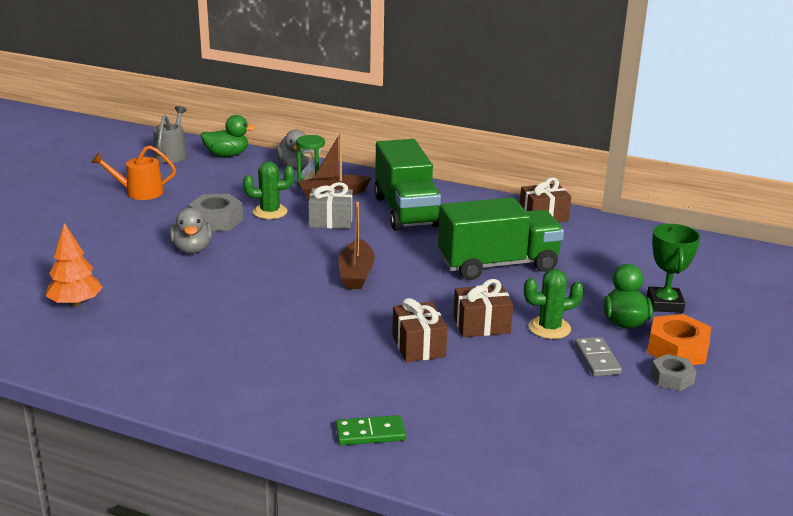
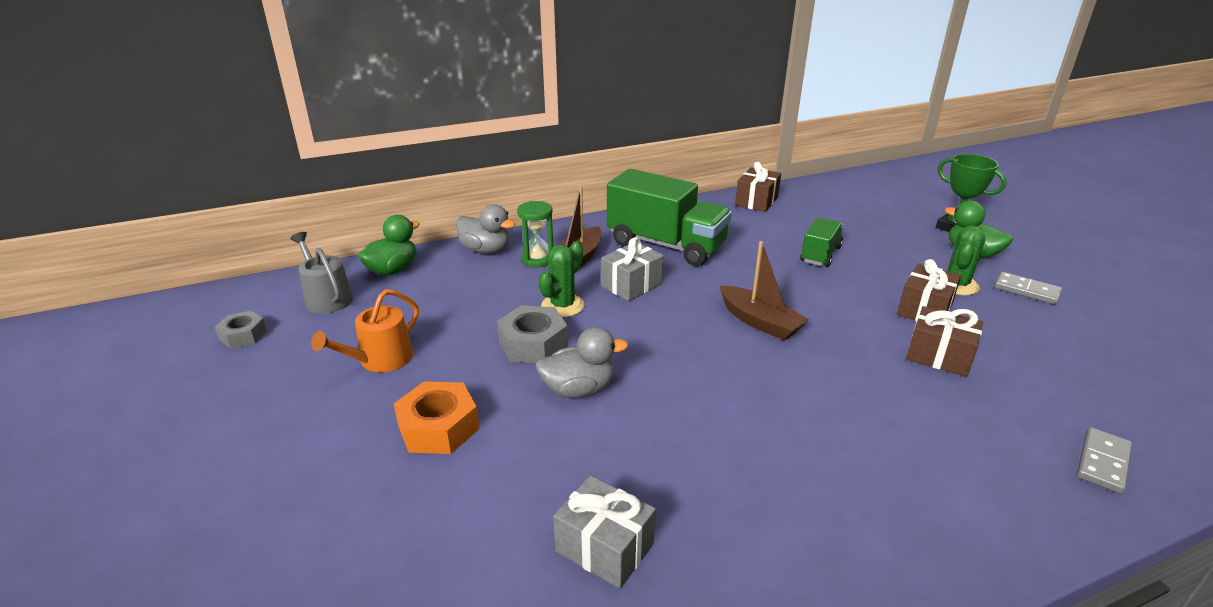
camera: 45 degrees left, 5 degrees up
(76, 303) = (604, 547): orange tree -> grey gift
(192, 249) = (578, 389): grey duck -> grey duck turned 45 degrees counterclockwise
(370, 433) = (1102, 462): green domino -> grey domino
(498, 265) = (820, 254): green truck -> green truck, size x0.53
(672, 378) = (1078, 278): grey nut -> grey nut (243, 335)
(677, 349) = (1033, 256): orange nut -> orange nut (438, 427)

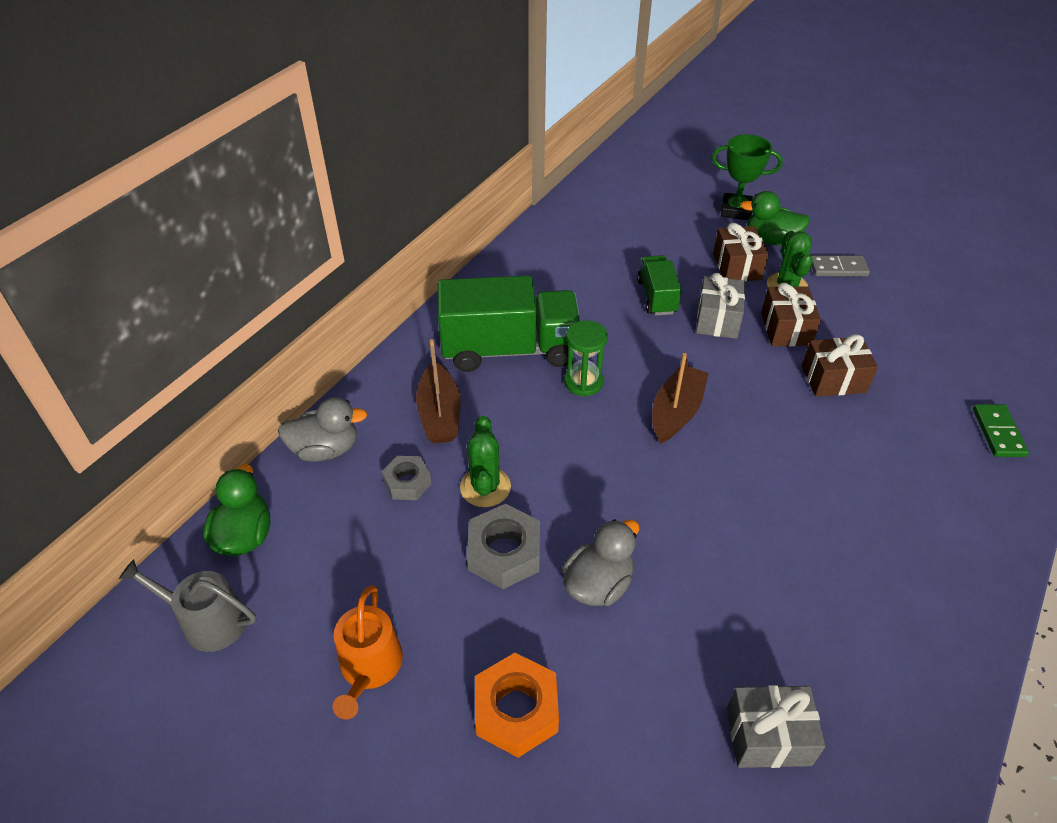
camera: 35 degrees left, 15 degrees up
(243, 335) = (163, 734): grey nut -> grey nut (407, 483)
(537, 259) = (397, 435): green hourglass -> green hourglass (583, 382)
(631, 285) = (526, 423): grey gift -> grey gift (717, 320)
(756, 201) = (542, 245): brown gift -> brown gift (737, 267)
(759, 322) = (676, 412): brown boat -> brown boat turned 75 degrees counterclockwise
(1102, 462) = (998, 432): grey domino -> green domino

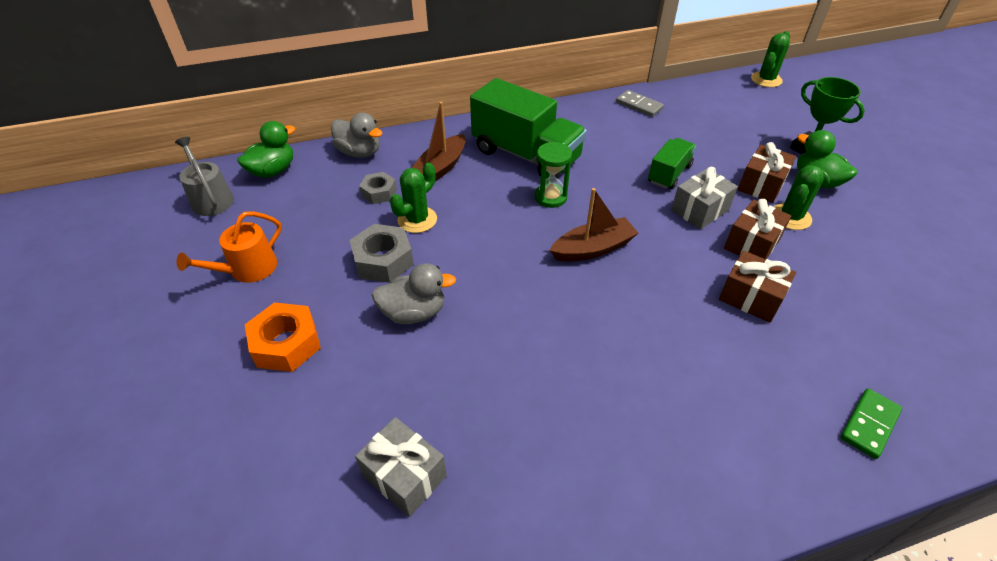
camera: 40 degrees right, 0 degrees up
(633, 152) = (766, 80): none -> green cactus
(838, 268) = (857, 227): grey domino -> grey domino (639, 105)

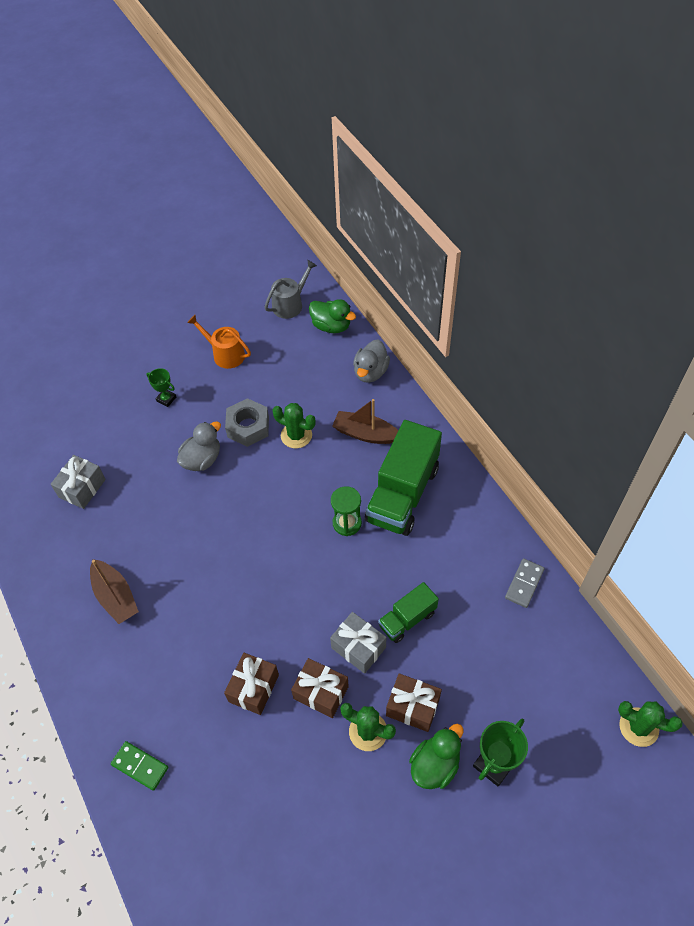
camera: 80 degrees right, 10 degrees up
(286, 344) = (166, 399): orange nut -> green trophy
(379, 192) = (322, 401): grey nut -> none
(414, 312) = (202, 459): grey duck -> grey duck turned 120 degrees counterclockwise
(593, 249) = (288, 564): brown boat -> brown boat (115, 596)
(669, 174) = (407, 619): green truck -> green truck turned 120 degrees clockwise

